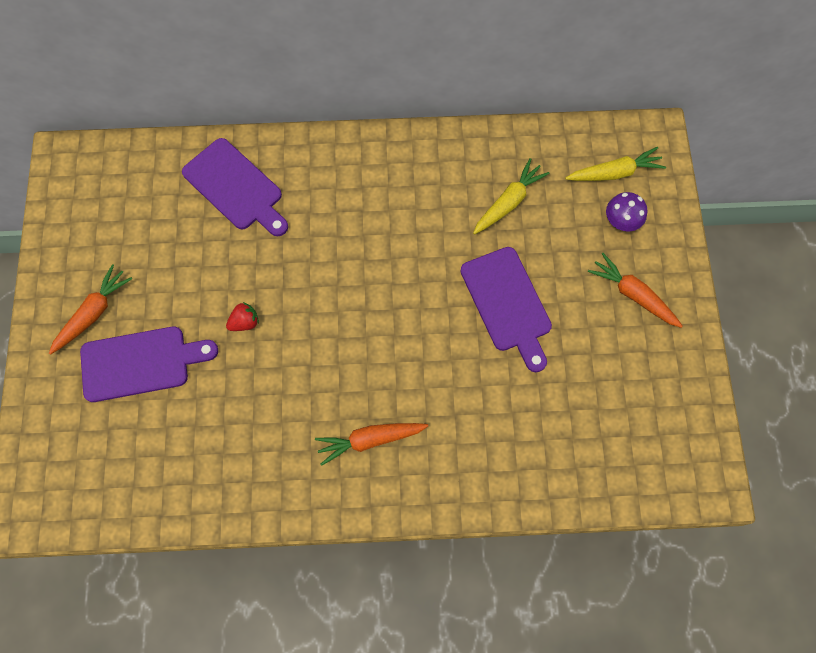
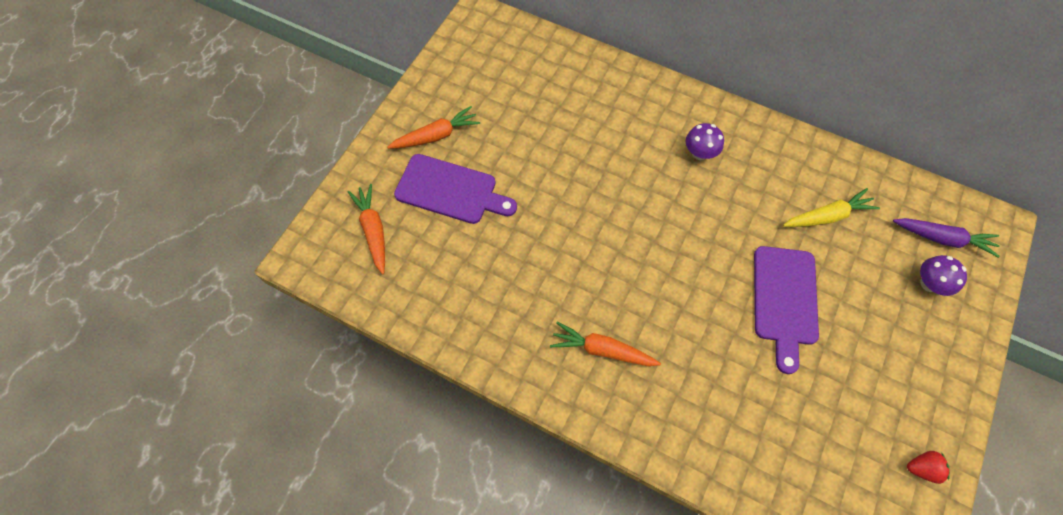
camera: 30 degrees right, 5 degrees down
(236, 187) = (597, 96): purple cutting board -> none
(245, 322) = (548, 201): red strawberry -> red strawberry (922, 468)
(364, 198) = (699, 153): none -> purple mushroom
(614, 173) = (942, 239): yellow carrot -> purple carrot
(633, 295) = (911, 353): orange carrot -> orange carrot (373, 231)

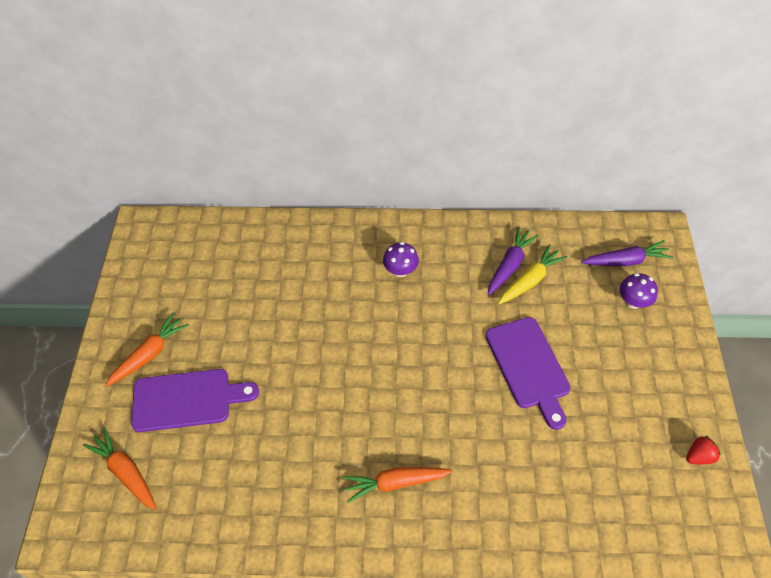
camera: 25 degrees left, 10 degrees down
(813, 192) = (509, 265): none -> purple carrot

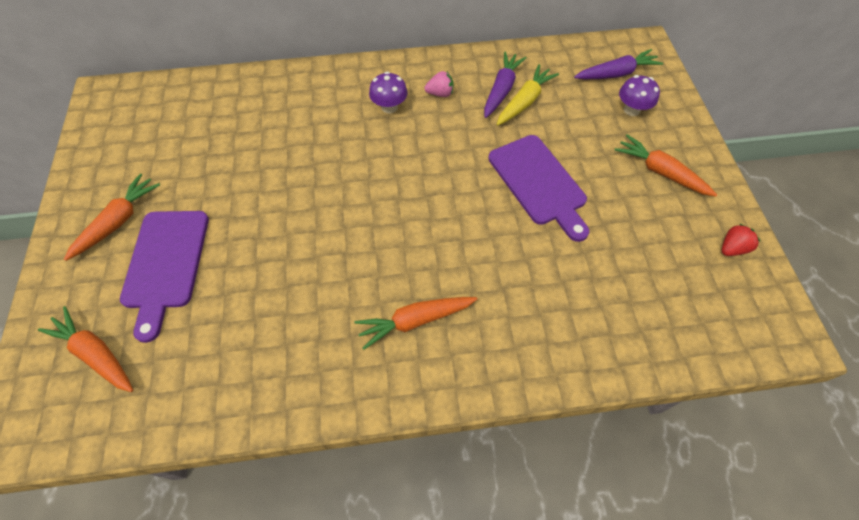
camera: 10 degrees left, 5 degrees up
(187, 400) = (165, 264): purple cutting board -> purple cutting board turned 105 degrees clockwise
(450, 262) = (440, 94): none -> pink strawberry
(647, 370) = (660, 172): none -> orange carrot

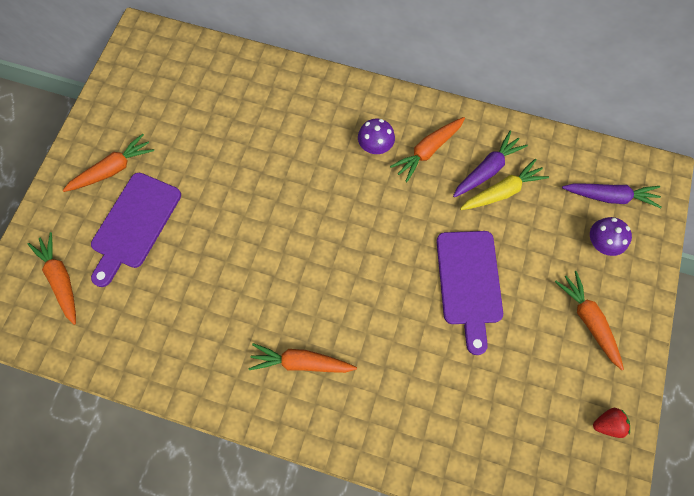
camera: 25 degrees right, 10 degrees up
(440, 94) = (428, 151): pink strawberry -> orange carrot

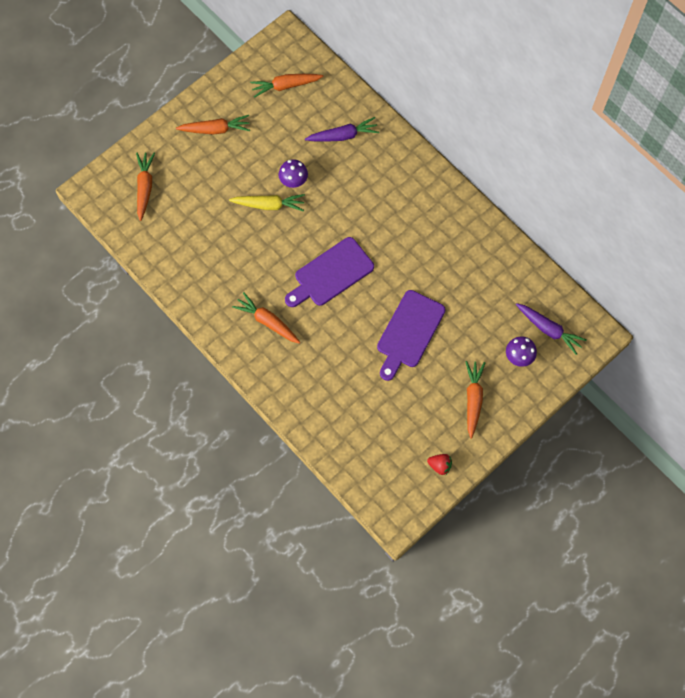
camera: 30 degrees right, 0 degrees up
(134, 224) = (210, 175): purple cutting board -> purple cutting board (331, 274)
(375, 146) = (404, 207): purple mushroom -> purple mushroom (293, 181)
(428, 151) = (440, 229): orange carrot -> orange carrot (286, 86)
(487, 170) = (473, 265): purple carrot -> purple carrot (343, 135)
(502, 191) = (474, 285): yellow carrot -> yellow carrot (269, 205)

